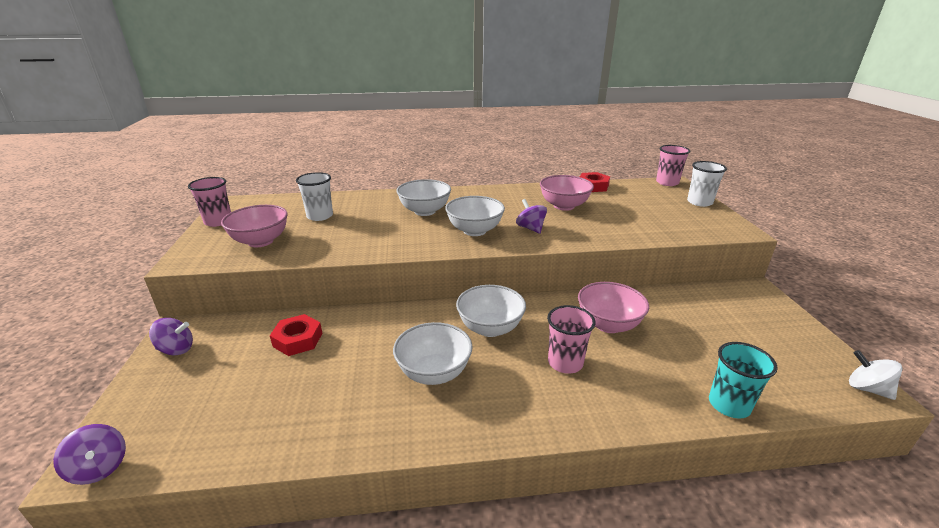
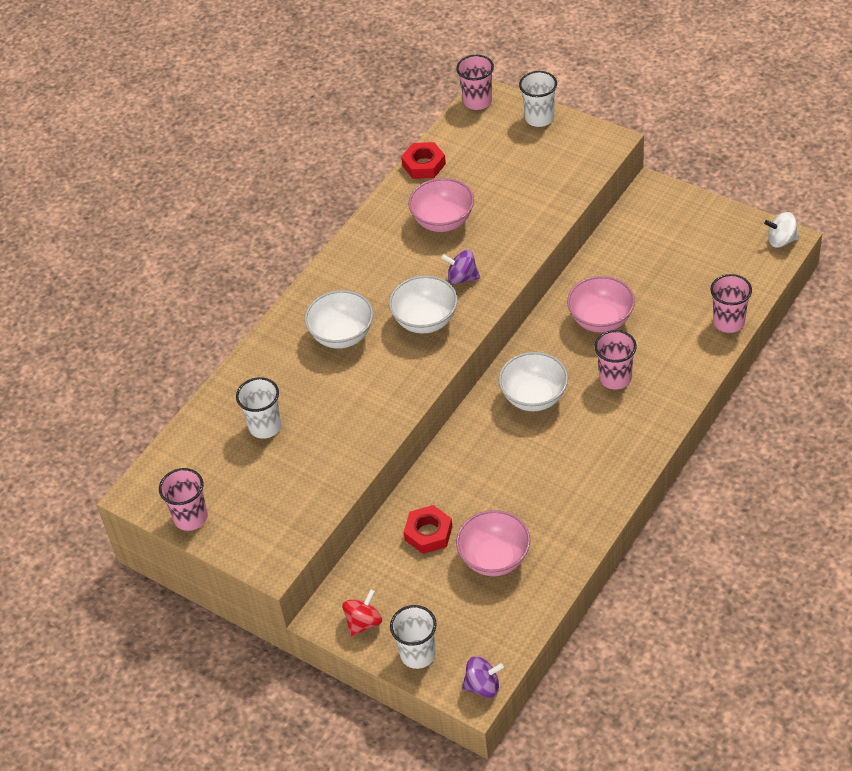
camera: 45 degrees left, 20 degrees up
(142, 397) = (418, 654): none -> white cup
(176, 349) = (363, 622): purple spinning top -> red spinning top
(260, 241) = (283, 493): pink bowl -> pink bowl (494, 559)
(434, 373) = (554, 462): white bowl -> none
(729, 405) = (728, 322): turquoise cup -> pink cup

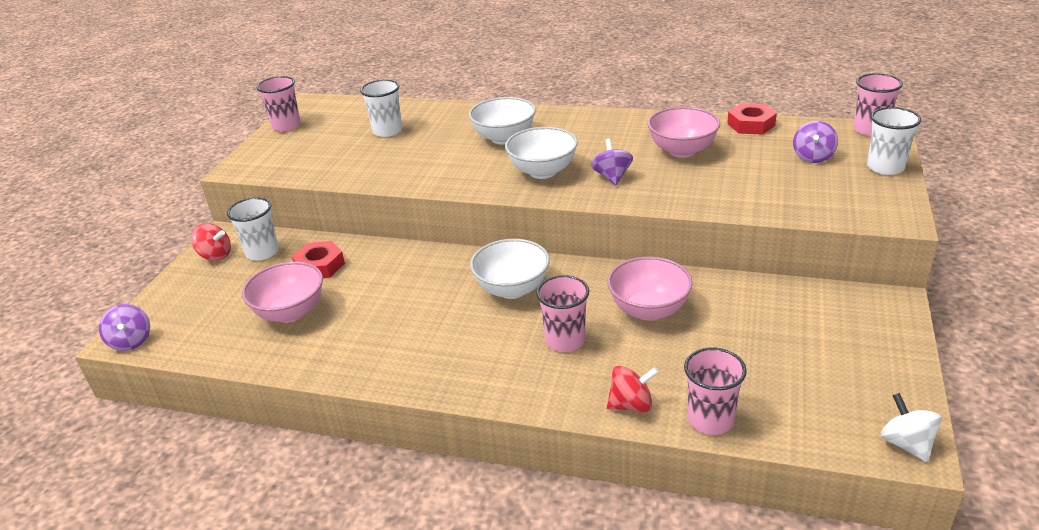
camera: 70 degrees right, 15 degrees down
(418, 654) = (176, 293): white cup -> white cup (262, 252)
(501, 149) = (813, 157): none -> purple spinning top
(699, 358) = (631, 405): none -> red spinning top

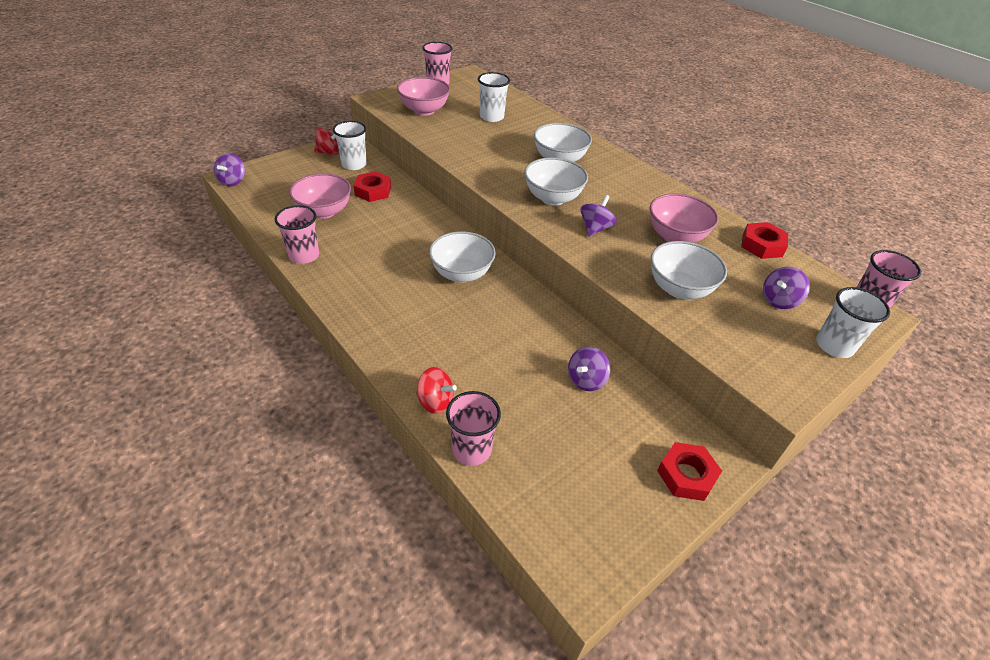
camera: 30 degrees right, 10 degrees up
(215, 255) = (329, 153): red spinning top -> red spinning top turned 60 degrees counterclockwise
(565, 340) = (450, 330): pink cup -> pink cup (304, 255)
(649, 310) = (530, 344): pink bowl -> pink bowl (424, 110)
(727, 309) = (586, 380): none -> purple spinning top
(736, 187) = (679, 289): none -> white bowl
(882, 329) = (686, 475): none -> red nut
(906, 444) = (586, 573): white spinning top -> none

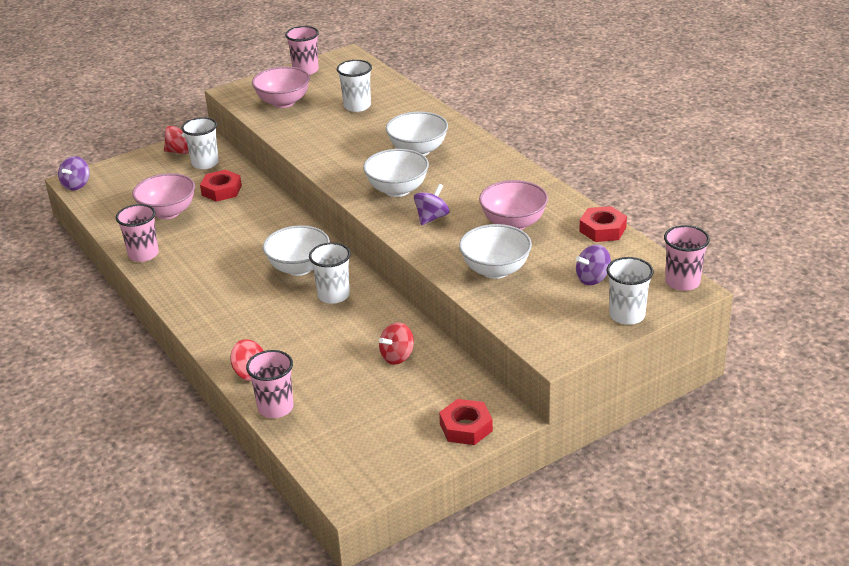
camera: 10 degrees right, 10 degrees down
(503, 305) = (333, 295): none -> white cup
(586, 380) = (397, 356): purple spinning top -> red spinning top

